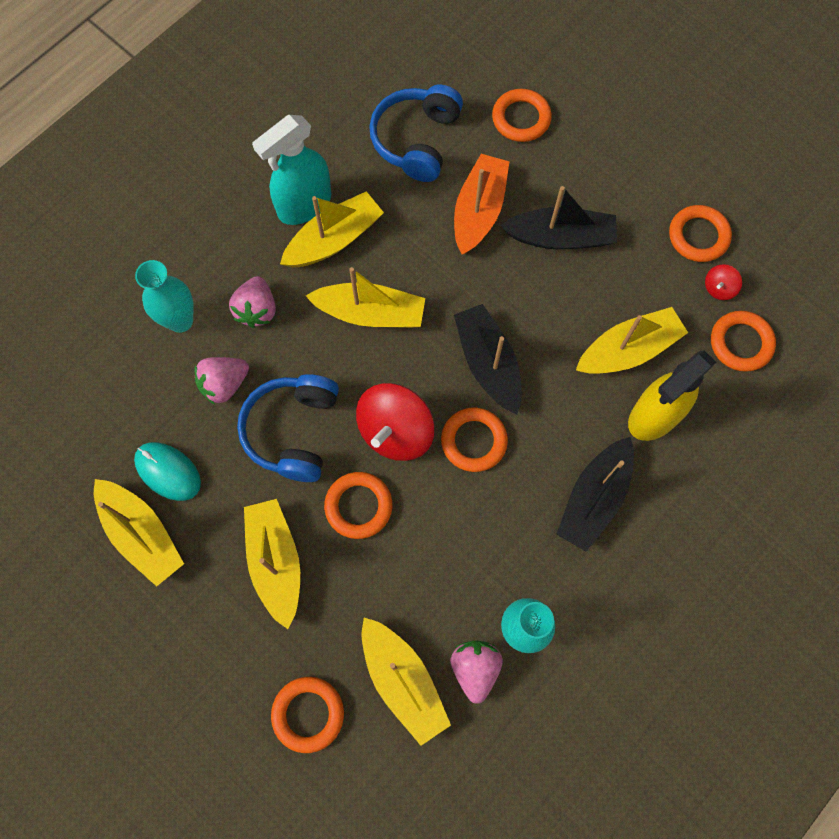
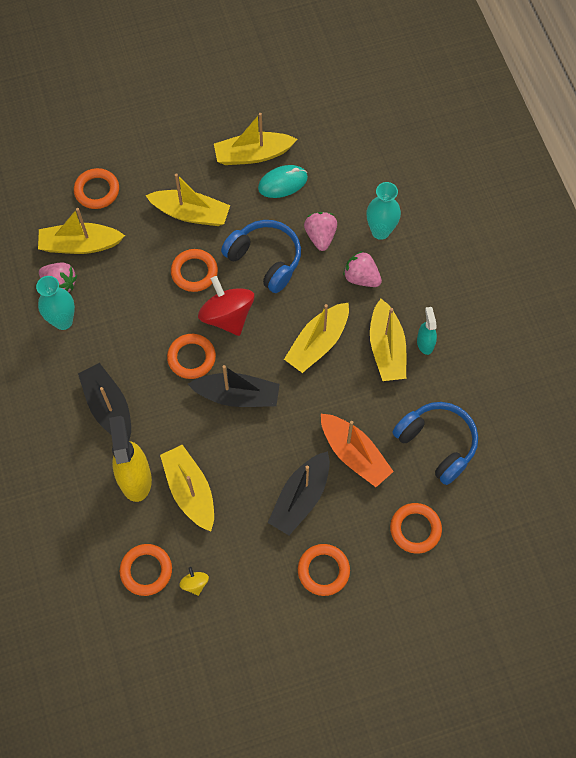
camera: 120 degrees right, 5 degrees down
(304, 205) = (425, 343): turquoise spray bottle -> turquoise spray bottle, size x0.54
(628, 350) = (190, 491): yellow boat -> yellow boat turned 150 degrees clockwise
(698, 236) = (243, 597): orange ring -> orange ring (323, 570)
(719, 288) = (195, 583): red spinning top -> yellow spinning top

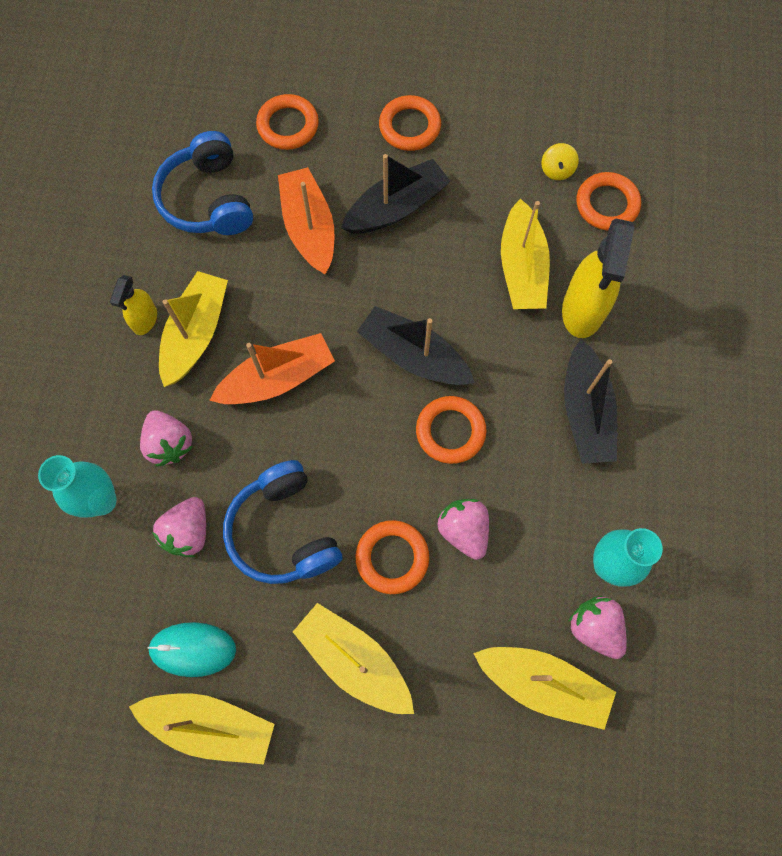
camera: 155 degrees left, 5 degrees up
(97, 191) = (483, 775): orange ring -> none
(158, 304) = (463, 530): none -> pink strawberry
(227, 316) = (376, 469): red spinning top -> none
(318, 343) = (277, 378): yellow boat -> orange boat
(425, 343) = (145, 320): turquoise spray bottle -> yellow spray bottle

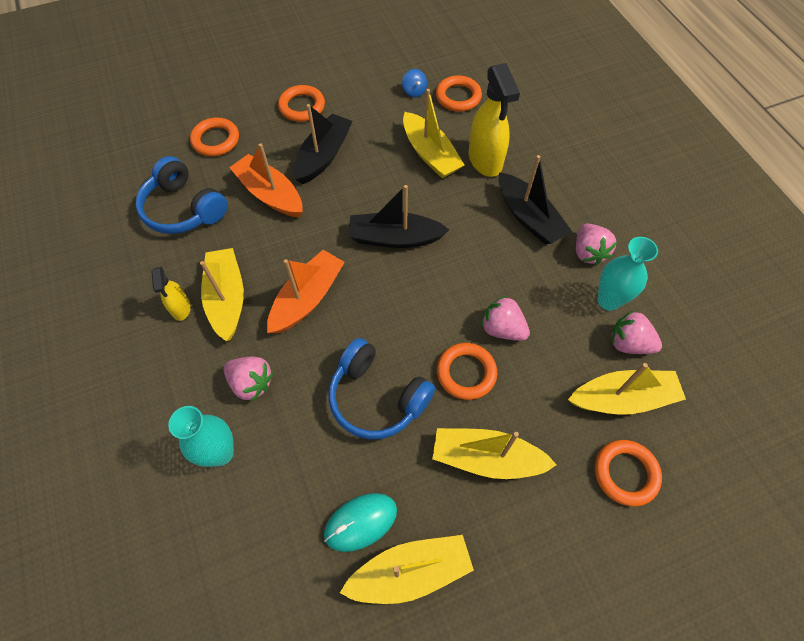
camera: 30 degrees left, 10 degrees down
(188, 532) = (304, 438): pink strawberry -> pink strawberry (588, 252)
(450, 431) = (450, 272): orange ring -> orange ring (625, 473)
(557, 170) = (414, 91): yellow spinning top -> blue spinning top

